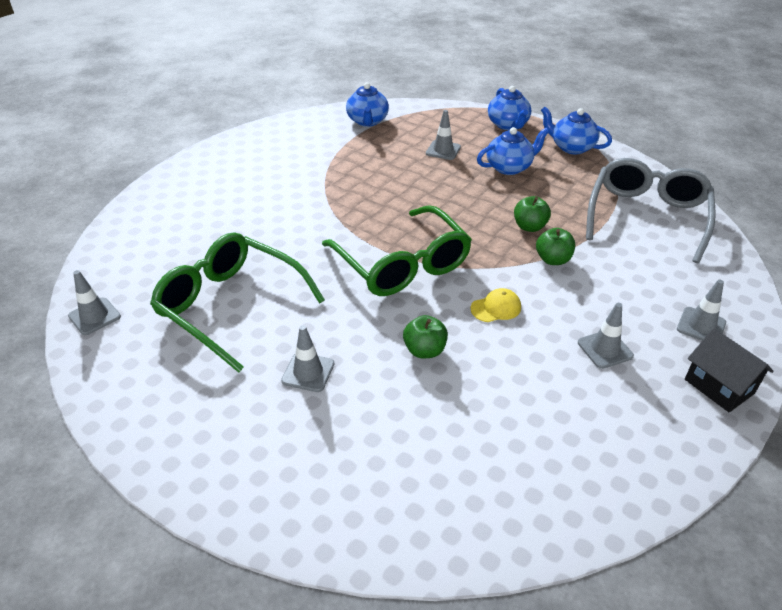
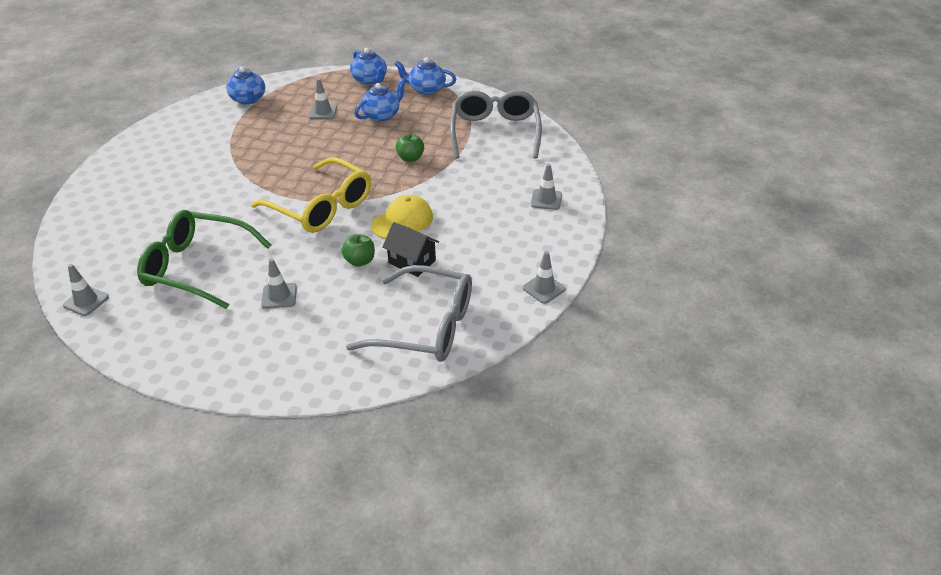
camera: 20 degrees left, 0 degrees up
(402, 264) = (321, 207): green glasses -> yellow glasses
(484, 479) = (426, 326): none -> grey glasses
(496, 308) = (402, 221): yellow cap -> yellow cap, size x1.67
(553, 260) = (434, 178): green apple -> none
(605, 349) = (485, 230): grey traffic cone -> grey traffic cone (544, 288)
(719, 386) = (563, 234): black house -> black house (412, 262)

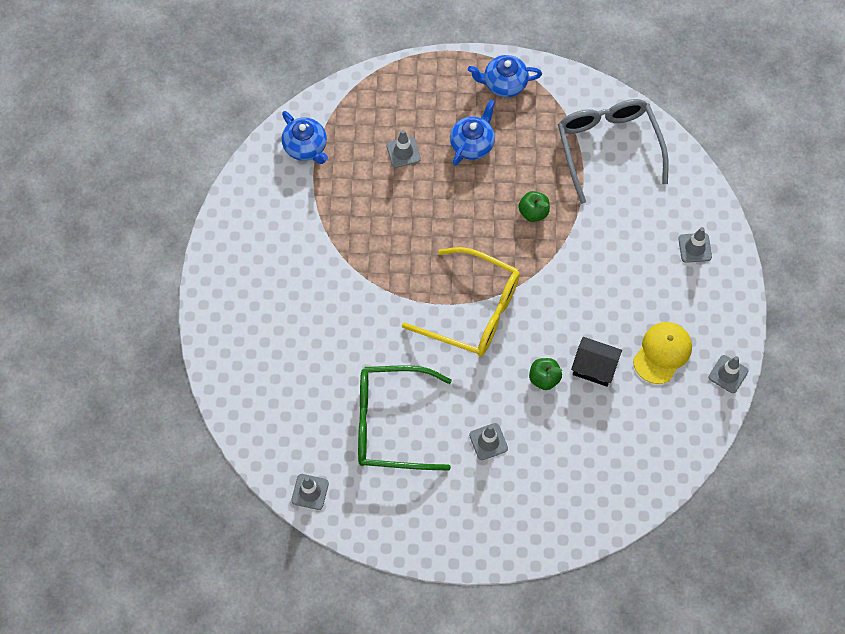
camera: 15 degrees left, 25 degrees up
(370, 80) = (431, 79): blue teapot -> none
(402, 221) = (563, 312): yellow cap -> yellow cap (662, 353)
(426, 326) = (638, 447): grey glasses -> none

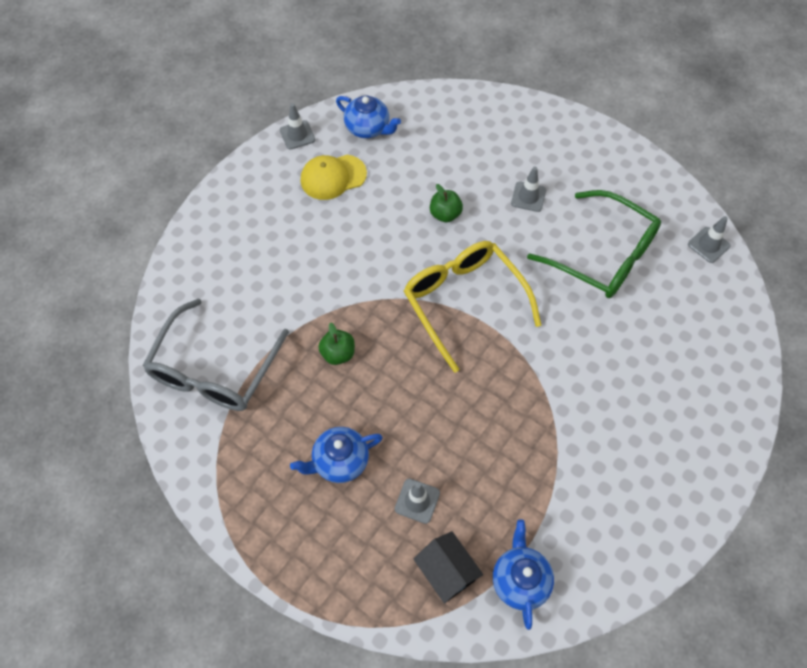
camera: 145 degrees left, 5 degrees down
(504, 84) = (252, 508): blue teapot -> blue teapot (368, 128)
(594, 367) = (397, 198): black house -> black house (446, 572)
(695, 248) = (228, 236): grey traffic cone -> none

